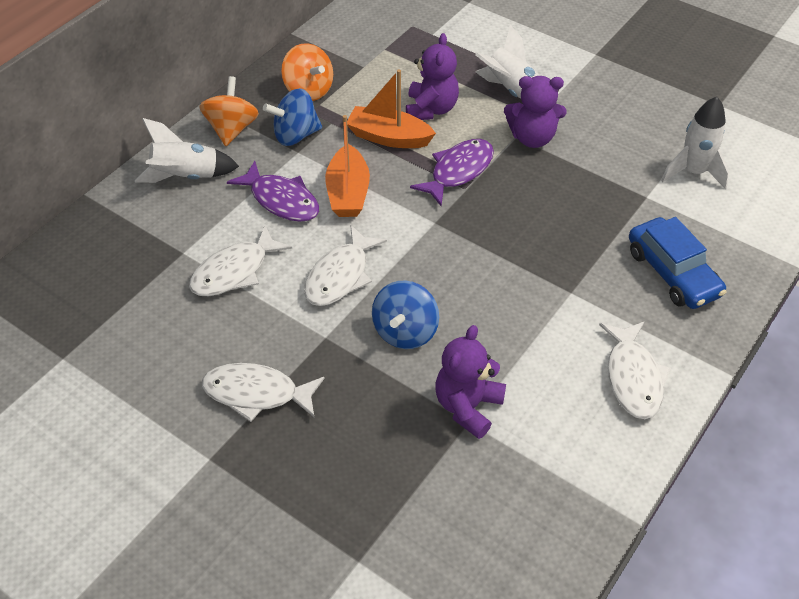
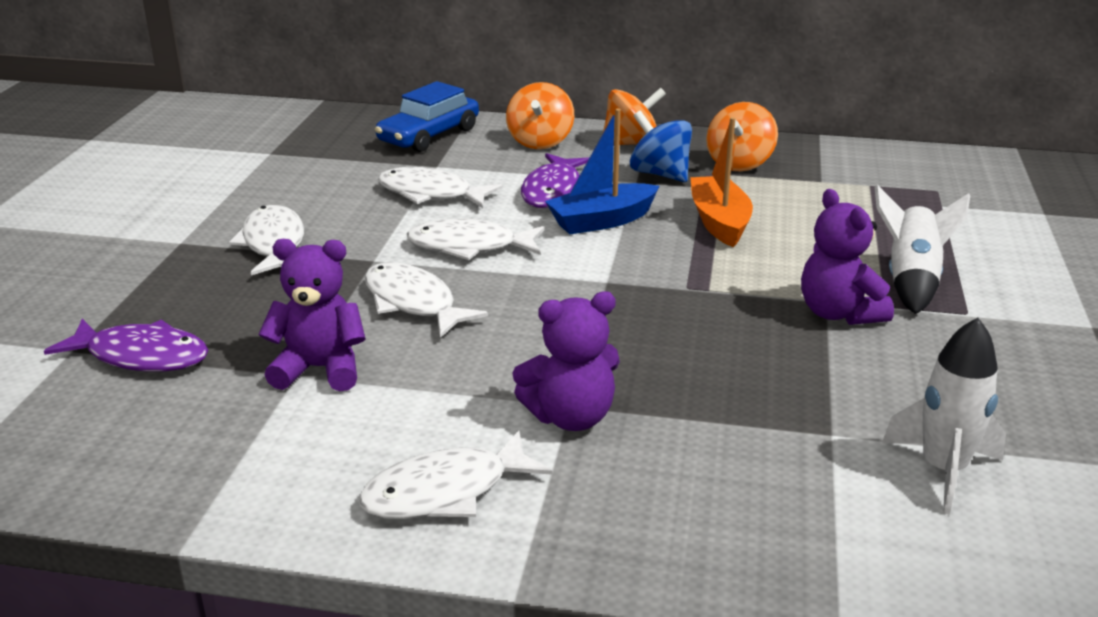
camera: 65 degrees right, 20 degrees down
(186, 177) = (540, 142): white rocket -> orange spinning top
(348, 192) = (602, 221): orange boat -> blue boat
(405, 331) = (413, 303): blue spinning top -> white fish
(431, 109) = (801, 235): purple teddy bear -> purple teddy bear (570, 417)
(458, 171) = (712, 276): purple fish -> purple fish (142, 356)
(672, 273) = (689, 490): blue car -> blue car (429, 135)

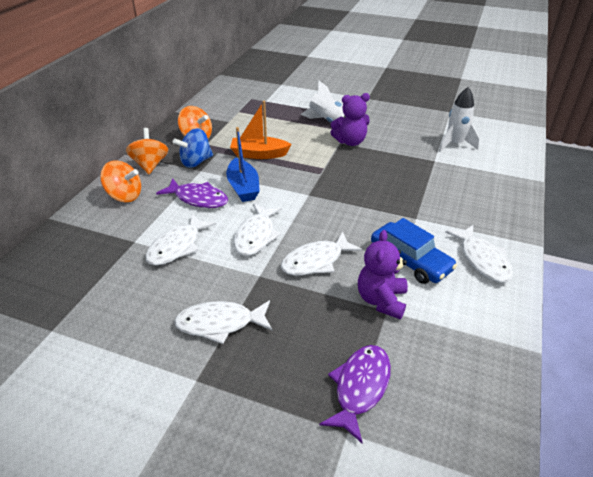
camera: 80 degrees left, 10 degrees up
(429, 135) = (80, 242): blue car -> blue car (410, 260)
(570, 417) = (425, 219): purple teddy bear -> none

